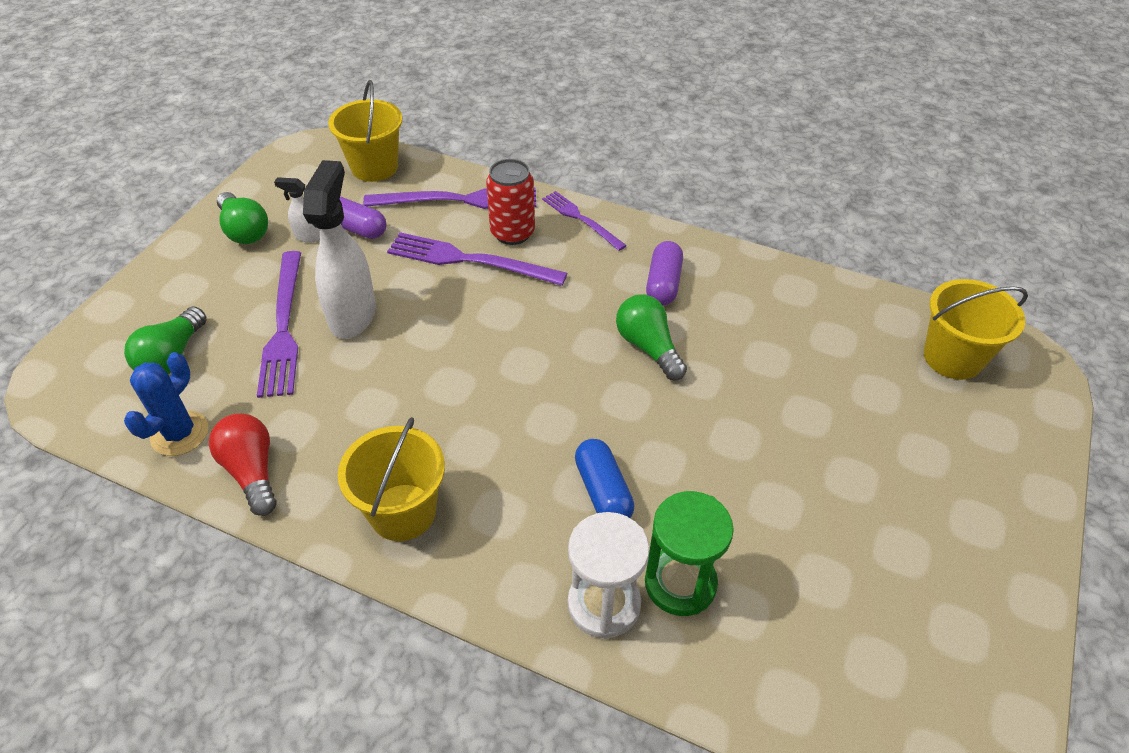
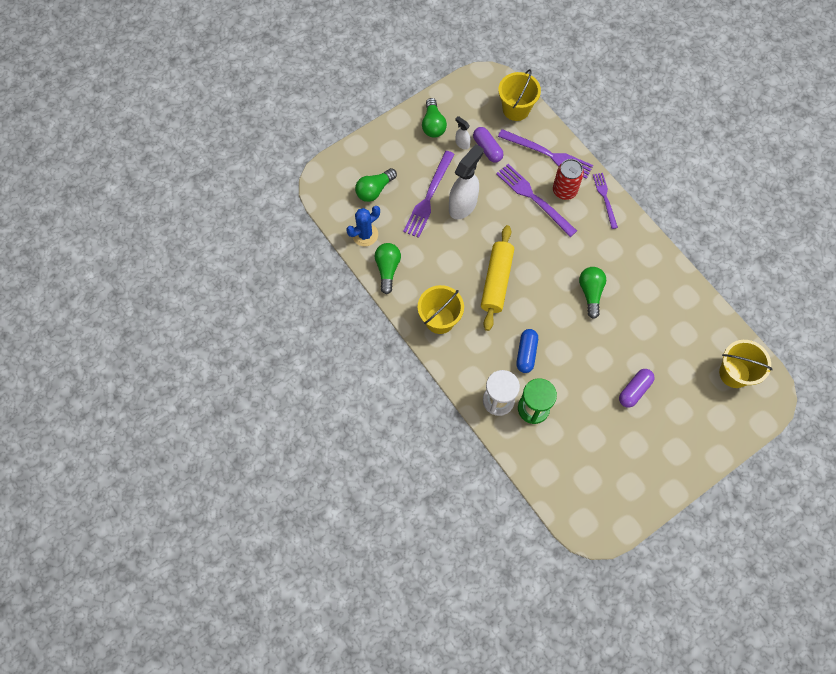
camera: 30 degrees right, 20 degrees up
(252, 471) = (387, 269): red light bulb -> green light bulb
(477, 400) = (496, 281): none -> yellow rolling pin
(663, 284) = (621, 260): purple capsule -> purple capsule (634, 390)

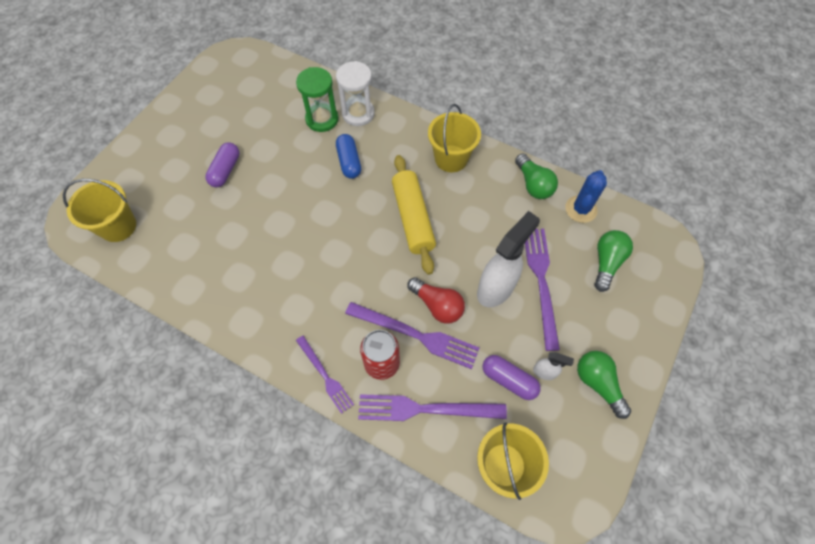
camera: 155 degrees right, 5 degrees down
(463, 205) = (496, 288): white spray bottle -> white spray bottle turned 150 degrees counterclockwise
(510, 211) = (437, 305): none -> red light bulb
(590, 293) = (303, 248): green light bulb -> none

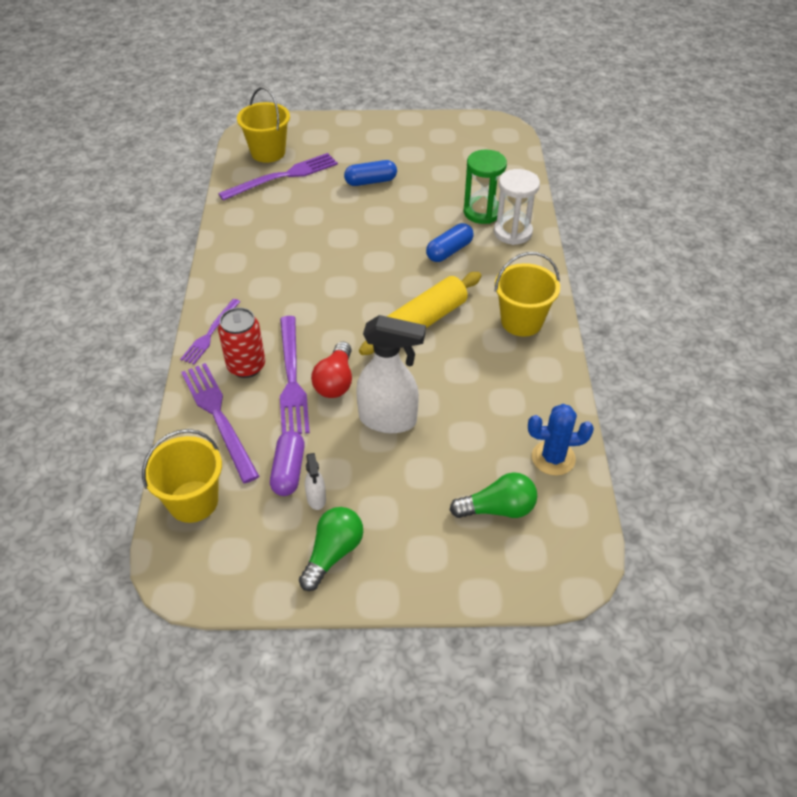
camera: 60 degrees right, 15 degrees down
(225, 170) = (370, 181): purple capsule -> blue capsule
(533, 184) = (549, 402): green light bulb -> none
(541, 281) = (426, 456): purple fork -> purple fork (283, 176)

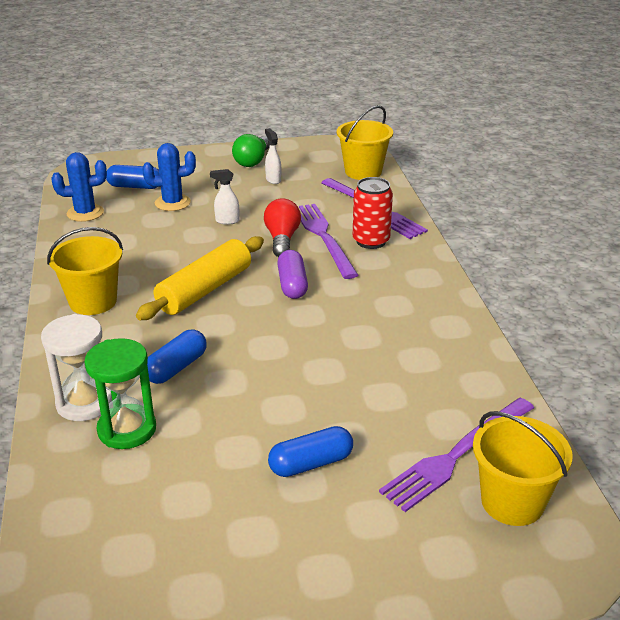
camera: 170 degrees right, 15 degrees down
(210, 333) = (422, 260): purple fork -> none
(288, 471) = (300, 189): purple capsule -> purple capsule (292, 284)
(388, 420) = (227, 221): white spray bottle -> white spray bottle, size x0.47
(449, 464) = (172, 203): none -> blue cactus
(498, 509) = (135, 186): green light bulb -> blue capsule

